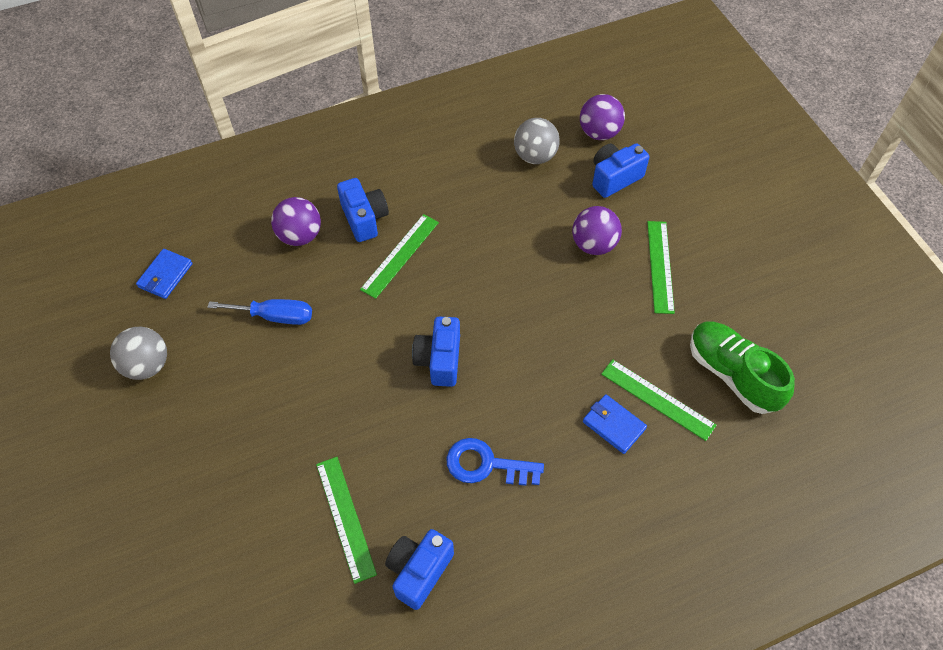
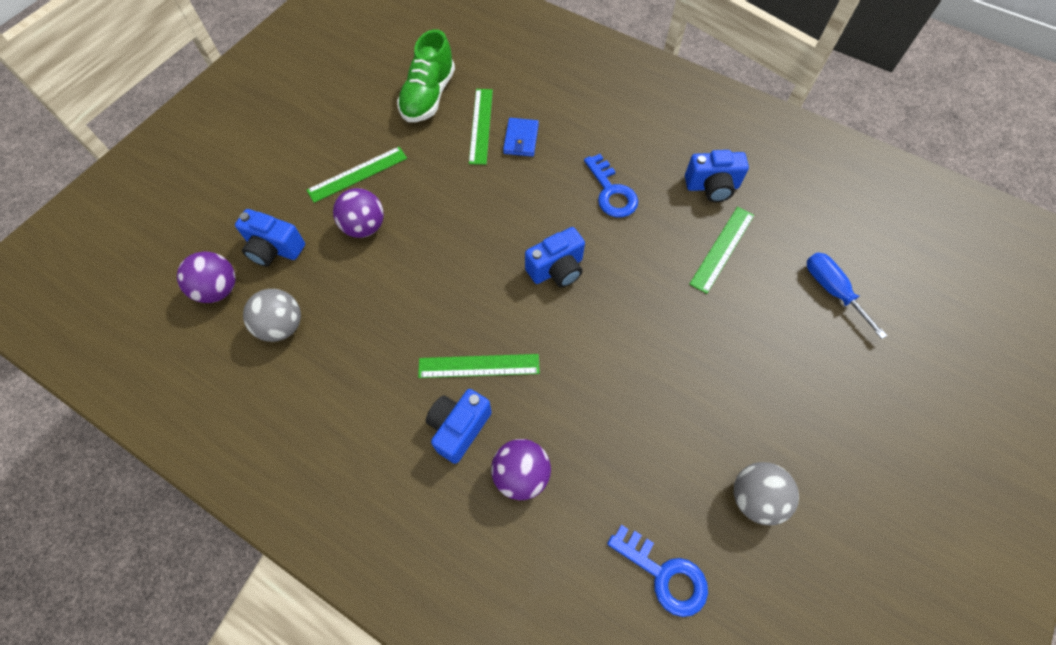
camera: 125 degrees left, 5 degrees up
(165, 275) = (664, 574): blue wallet -> blue key
(275, 316) = (620, 425): blue screwdriver -> blue screwdriver (832, 290)

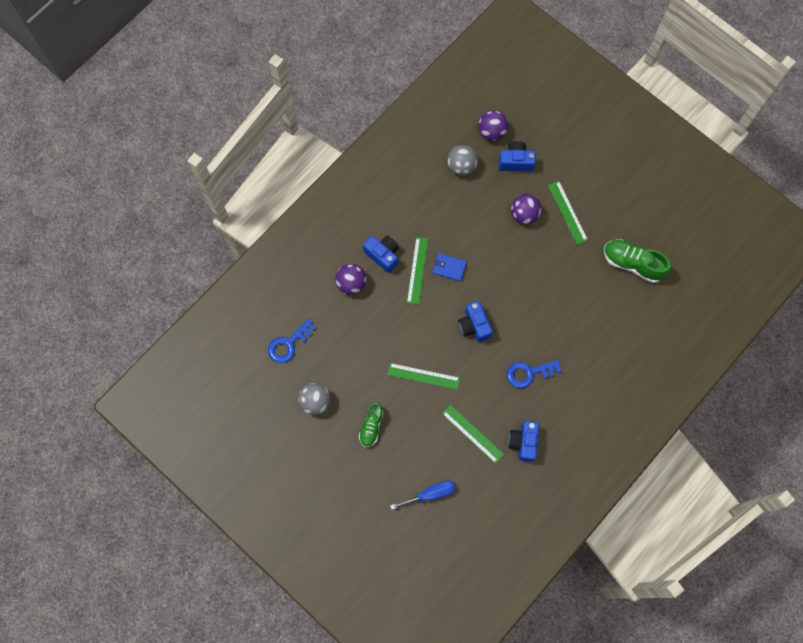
camera: 100 degrees right, 10 degrees up
(274, 249) = (516, 162): blue camera -> blue camera turned 60 degrees clockwise
(481, 125) = (600, 296): green ruler -> green ruler (423, 376)
(521, 139) = (583, 321): blue wallet -> blue wallet (449, 268)
(764, 393) = (371, 426): none -> green shoe

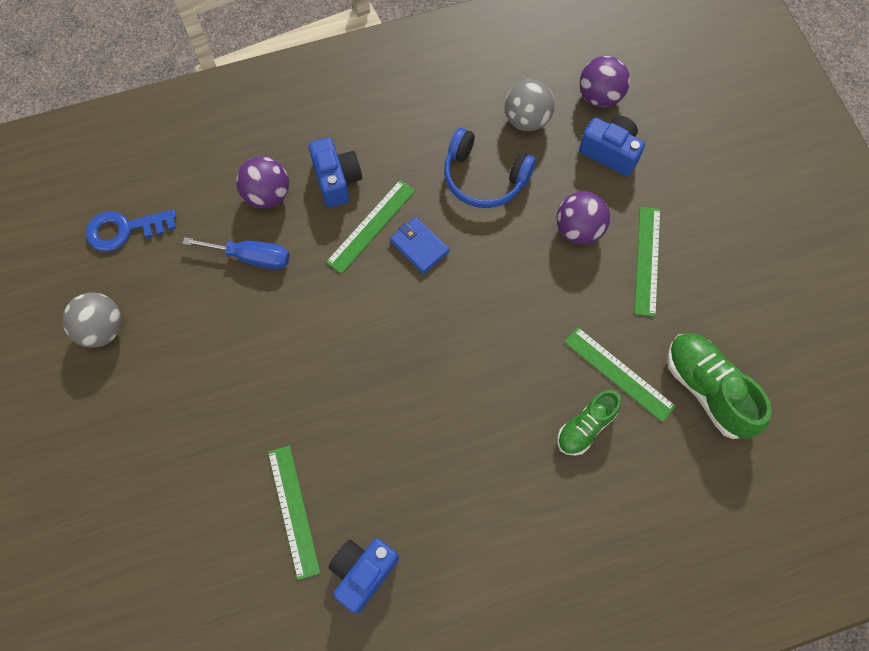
camera: 30 degrees right, 5 degrees down
(371, 426) = (153, 411): green shoe -> green shoe (586, 427)
(423, 376) = (279, 380): green ruler -> green ruler (619, 373)
(430, 494) = (167, 568): blue screwdriver -> blue screwdriver (251, 257)
(459, 212) = (484, 178): none -> blue headphones
(474, 325) = (402, 348): blue camera -> none
(529, 373) = (440, 467): blue key -> none

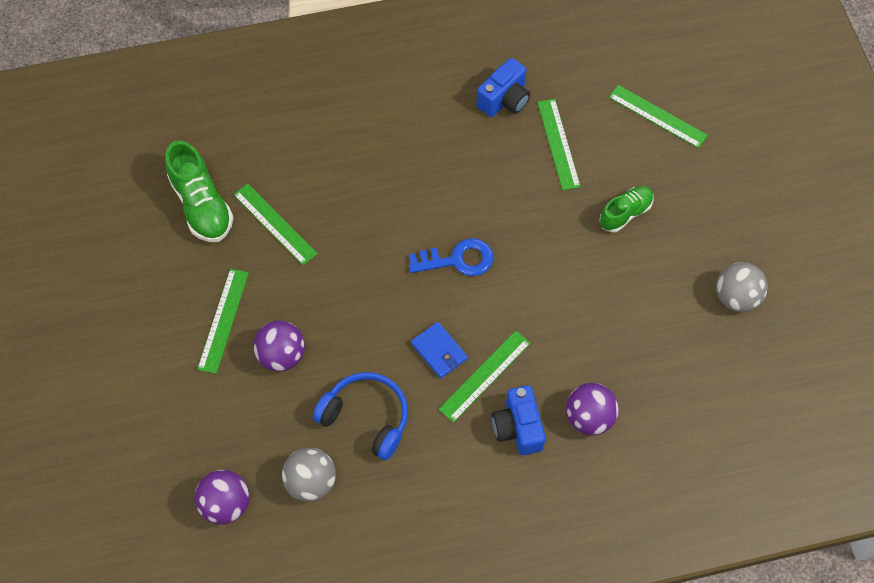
camera: 175 degrees left, 5 degrees down
(124, 230) = (730, 392): blue key -> blue key (458, 259)
(165, 564) = (657, 116): none -> green ruler
(251, 257) = (602, 354): blue screwdriver -> none
(586, 427) = (313, 185): green shoe -> green shoe (625, 213)
(610, 152) = (231, 435): blue camera -> none

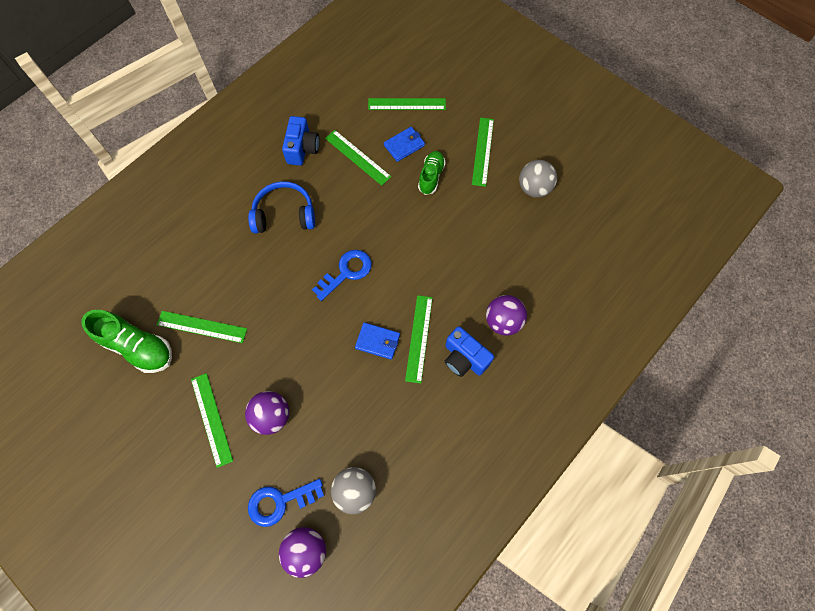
camera: 35 degrees left, 5 degrees up
(233, 442) = (280, 502): none -> blue key
(366, 418) = (361, 420): blue headphones -> blue headphones (284, 214)
(620, 161) = (404, 145): none -> blue wallet
(707, 220) = (483, 151): none -> green ruler

